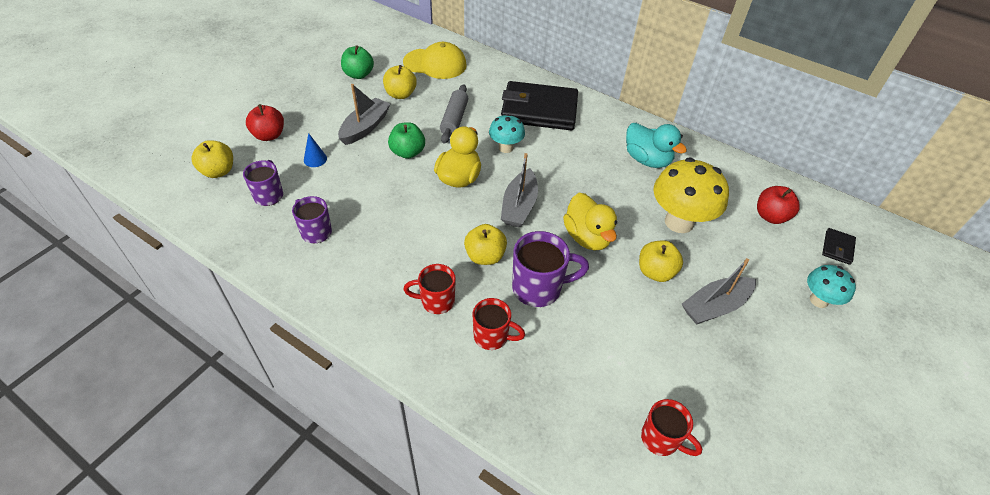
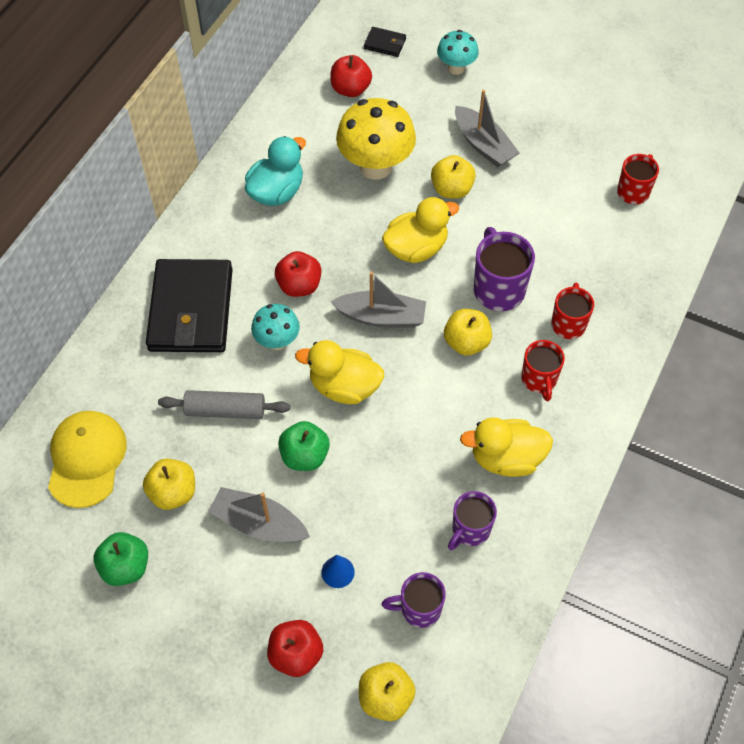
camera: 95 degrees left, 10 degrees up
(368, 264) = (506, 458): none -> yellow duck
(554, 163) = (299, 285): none -> red apple

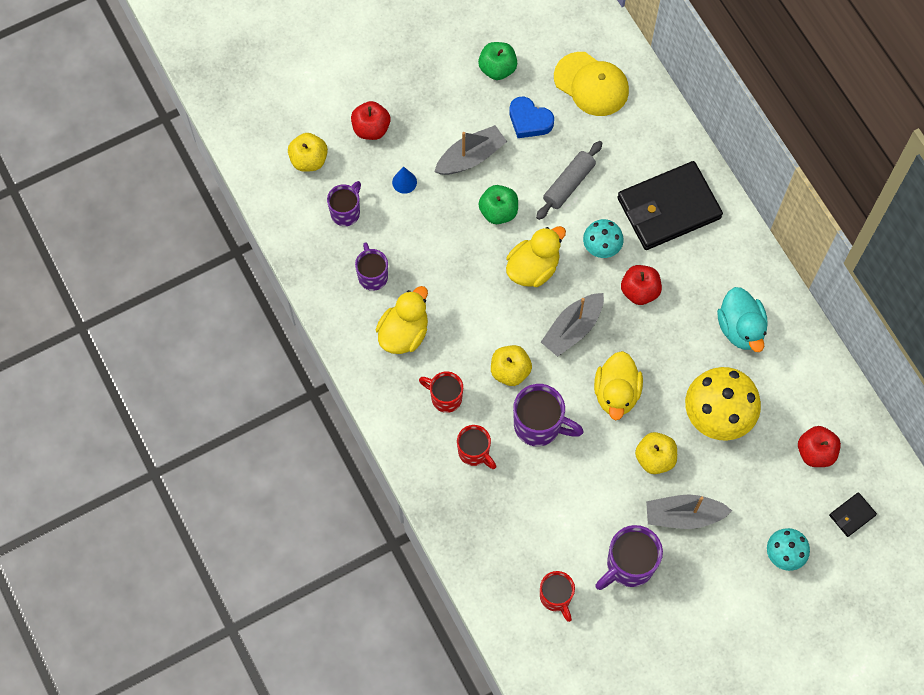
camera: 125 degrees right, 10 degrees up
(173, 493) = (529, 121): yellow apple -> blue heart
(191, 310) = (668, 208): black wallet -> black wallet turned 60 degrees counterclockwise
(560, 158) = (628, 565): none -> purple mug

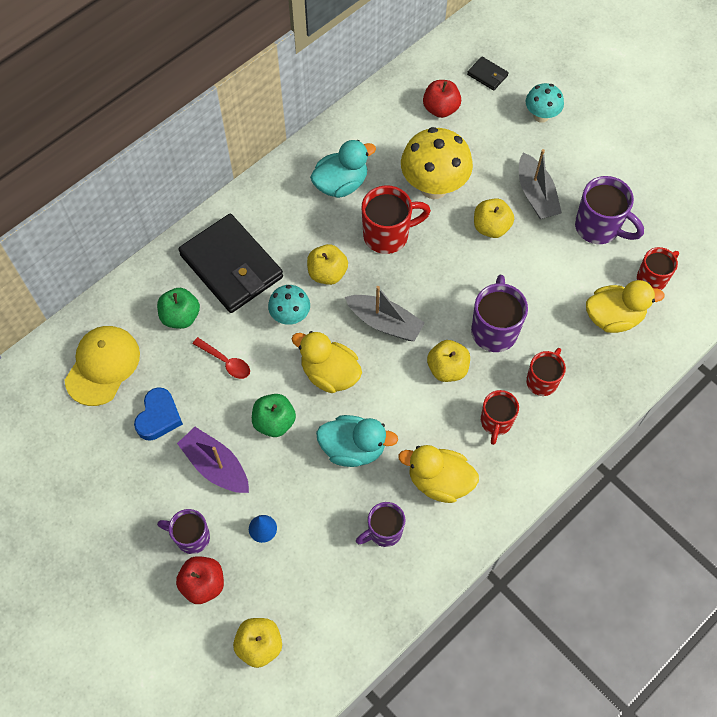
camera: 105 degrees left, 5 degrees down
(346, 212) = (315, 582): purple mug -> purple mug (191, 537)
(455, 270) = (353, 448): none -> turquoise duck
(470, 157) = (216, 466): grey boat -> purple boat
(497, 68) = (100, 465): green apple -> green apple (181, 316)
(568, 184) = (226, 362): grey rolling pin -> red spoon
(616, 393) = (439, 271): yellow duck -> yellow duck (613, 317)
(639, 291) = (327, 273): red apple -> yellow apple
(669, 357) = (388, 235): none -> red mug

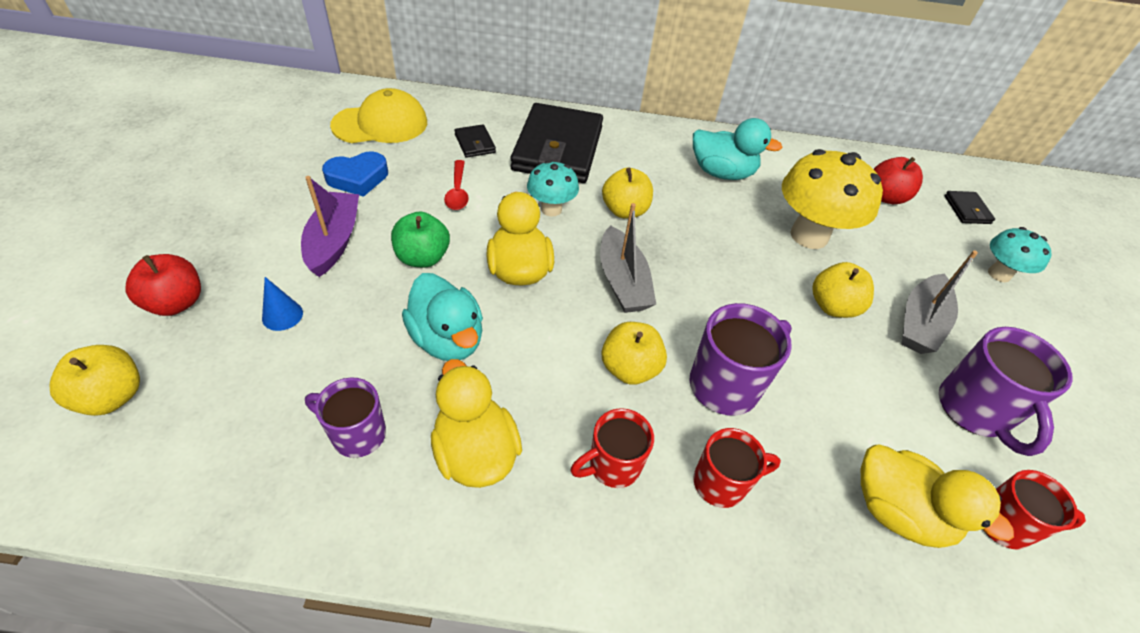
camera: 45 degrees right, 15 degrees down
(181, 316) = (475, 143): green apple -> black wallet
(191, 537) = (233, 265): purple mug -> none
(388, 235) = (716, 231): red mug -> none

